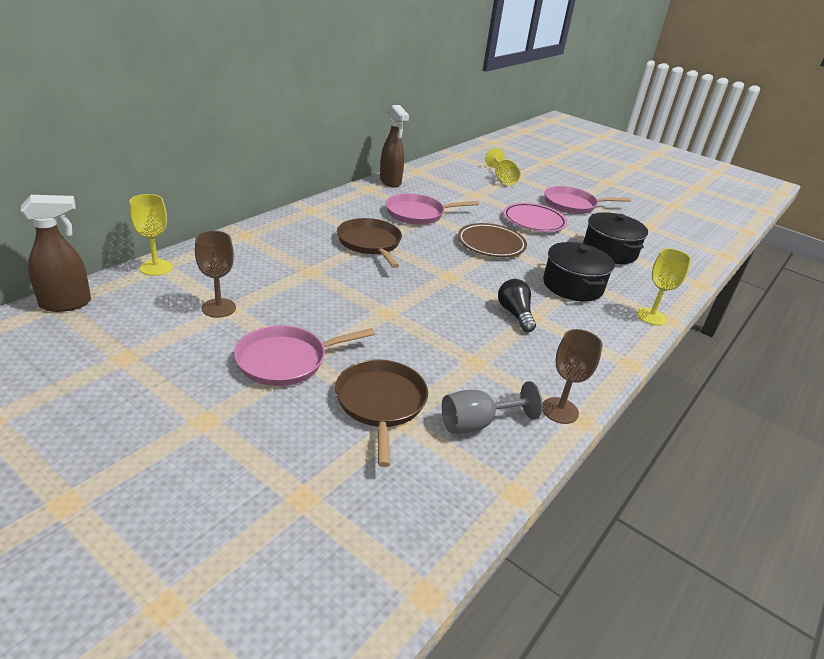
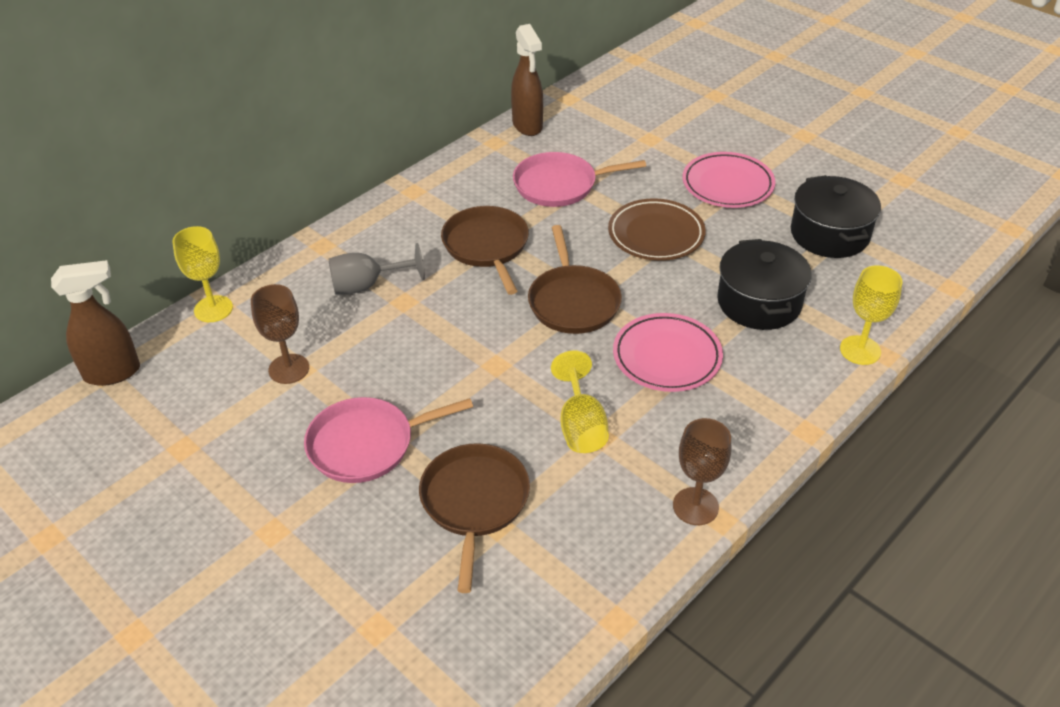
camera: 10 degrees right, 10 degrees up
(439, 278) = (573, 301): none -> brown pan
(477, 423) = (587, 528): grey goblet -> grey goblet (367, 285)
(502, 179) = (696, 102): yellow goblet -> yellow goblet (581, 425)
(515, 314) = (667, 357): black light bulb -> pink plate
(572, 204) = (795, 145): pink pan -> none

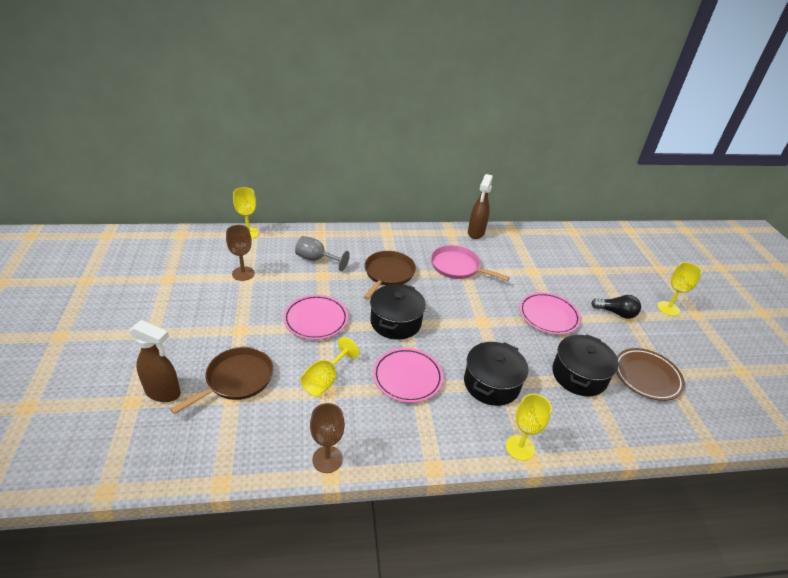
camera: 35 degrees right, 5 degrees down
(113, 373) = (184, 235): brown spray bottle -> brown spray bottle (163, 392)
(367, 444) = (230, 324): pink pan -> none
(473, 363) = (316, 320): none -> pink plate
(573, 301) = (395, 322): brown pan -> black pot
(656, 234) = (477, 317): brown plate -> brown plate (646, 376)
(789, 138) = (616, 313): none -> black light bulb
(831, 101) = (668, 308): none -> yellow goblet

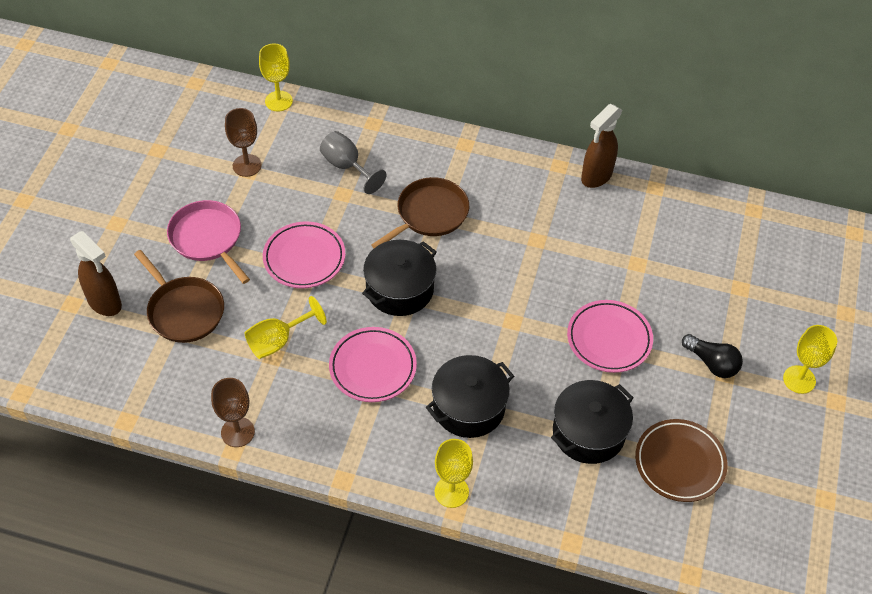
camera: 25 degrees right, 15 degrees up
(236, 379) = (184, 310): brown pan -> brown pan turned 75 degrees clockwise
(457, 267) = (532, 228): pink pan -> pink pan (208, 238)

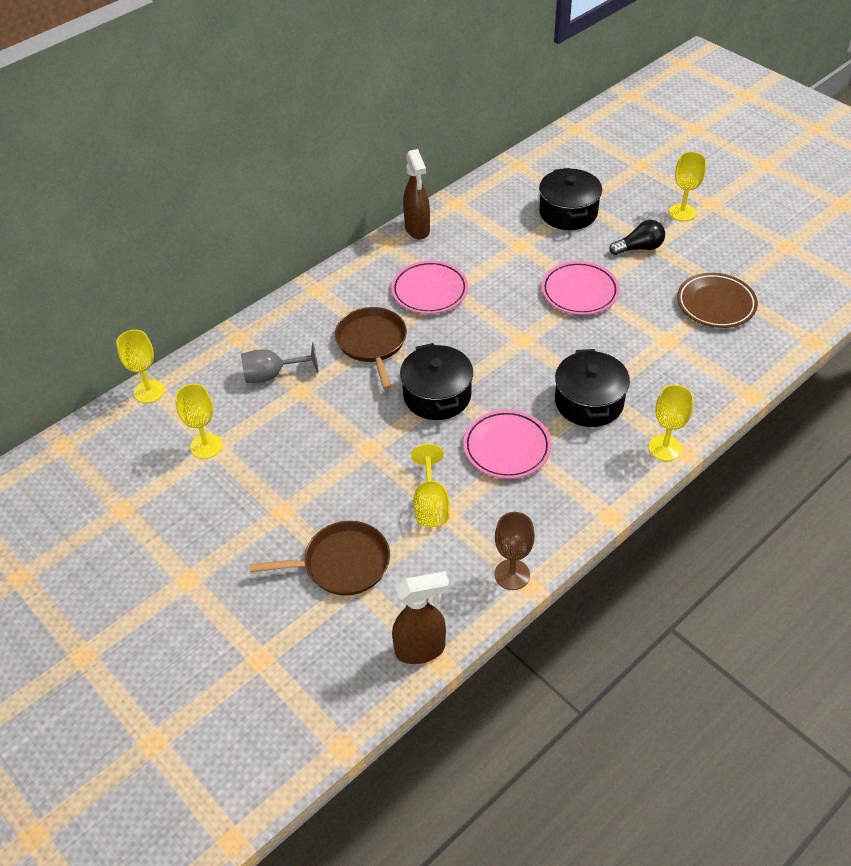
camera: 55 degrees left, 5 degrees down
(105, 303) = (282, 628): brown spray bottle -> brown spray bottle (421, 649)
(208, 238) = (270, 511): pink pan -> none
(247, 165) = (206, 446): brown goblet -> yellow goblet
(304, 258) = (351, 447): pink plate -> pink plate (429, 291)
(588, 432) = (658, 341): black pot -> black pot (568, 212)

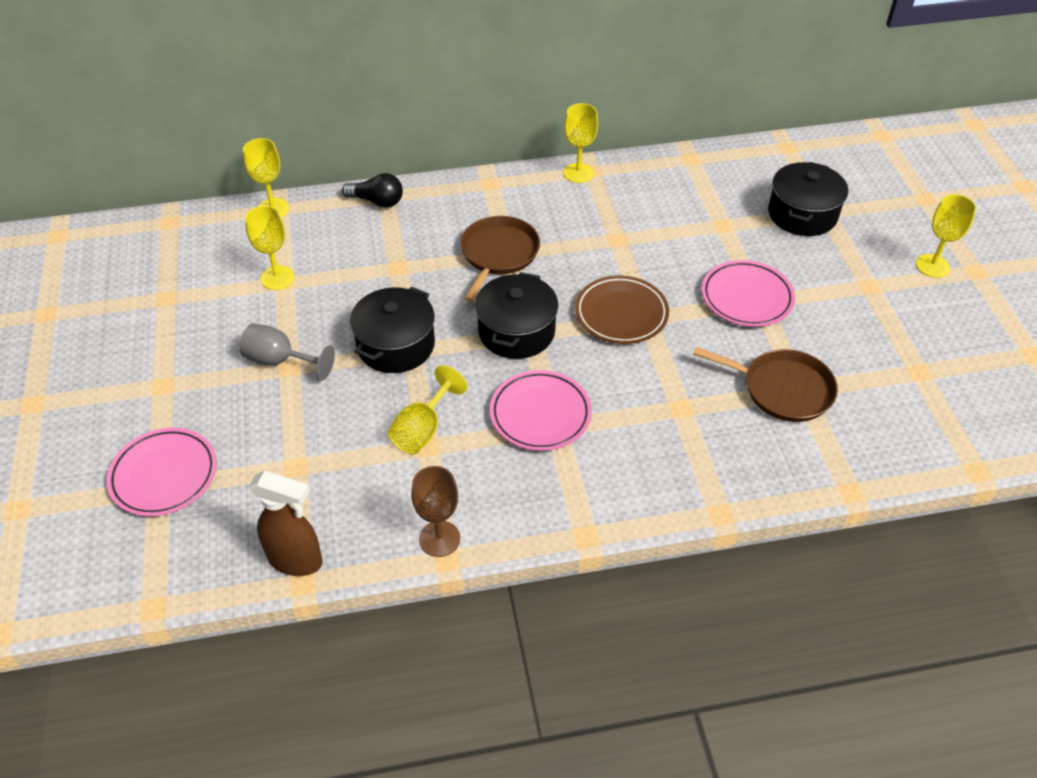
camera: 30 degrees right, 0 degrees up
(272, 375) = (385, 242): grey goblet -> grey goblet (280, 361)
(342, 564) = (297, 442): brown pan -> brown pan (782, 389)
(417, 229) = (632, 168): brown spray bottle -> none
(429, 291) = (594, 230): pink plate -> pink plate (164, 475)
(589, 402) = (662, 411): black pot -> black pot (396, 345)
(639, 248) = (851, 282): black light bulb -> black light bulb (377, 201)
(664, 448) = (703, 498): yellow goblet -> yellow goblet (578, 173)
(716, 304) = (890, 377): brown plate -> brown plate (621, 314)

